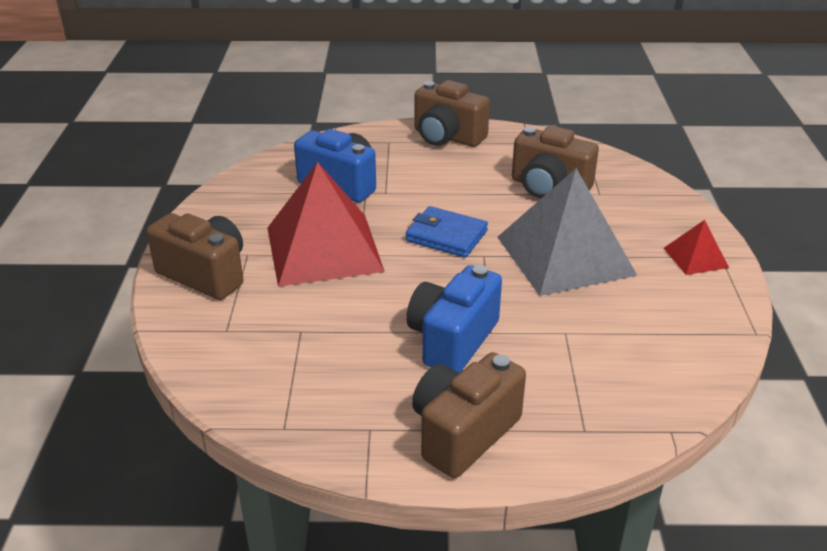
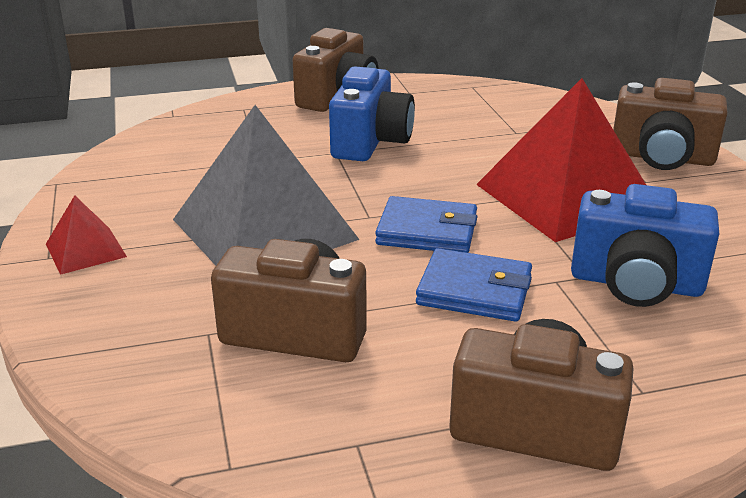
camera: 165 degrees right, 5 degrees down
(438, 193) = (474, 291): none -> blue wallet

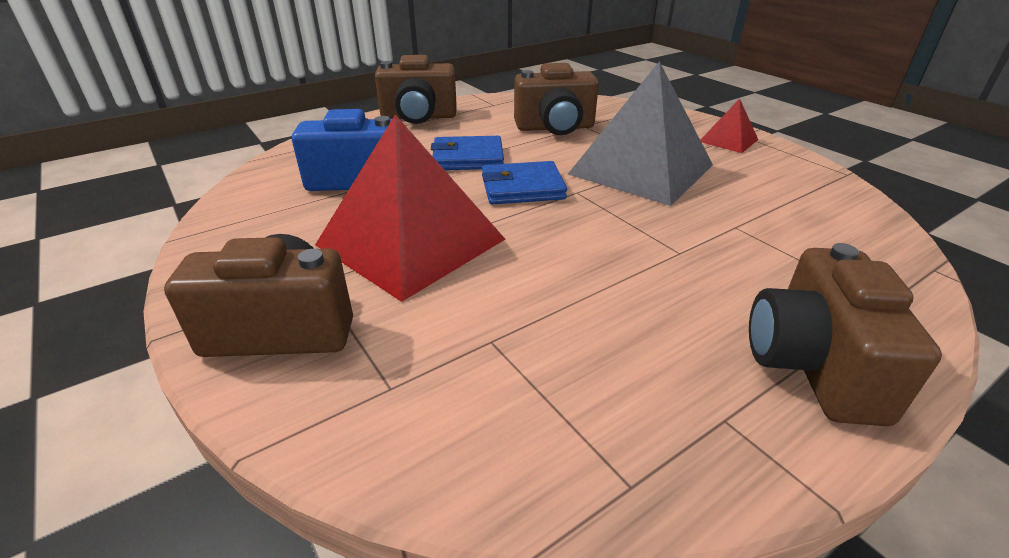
camera: 160 degrees right, 5 degrees up
(370, 142) = (660, 275): blue camera -> none

